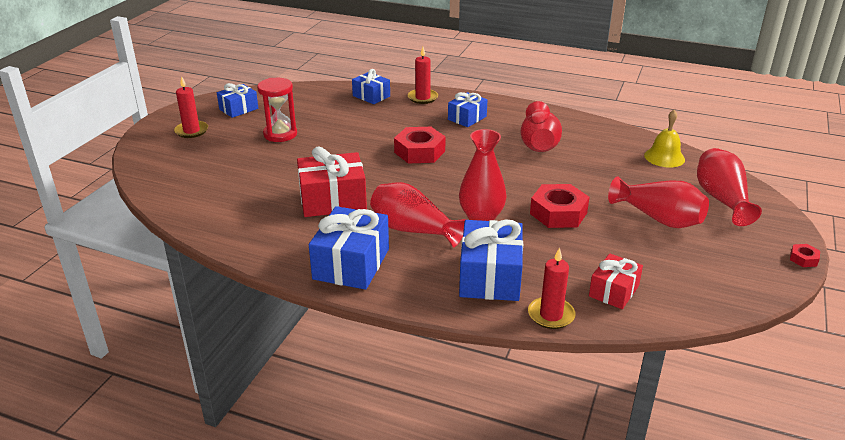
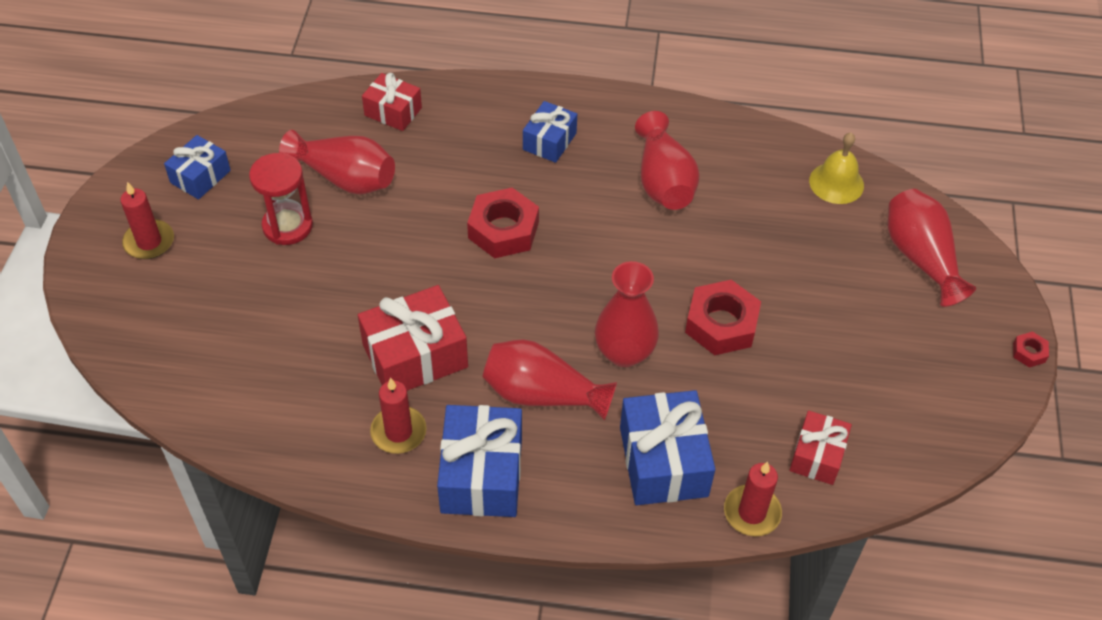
camera: 15 degrees left, 20 degrees up
(371, 96) = (393, 111): blue gift -> red gift
(422, 98) = (471, 103): red candle -> red candle (398, 432)
(658, 218) = (848, 310): red vase -> red vase (345, 178)

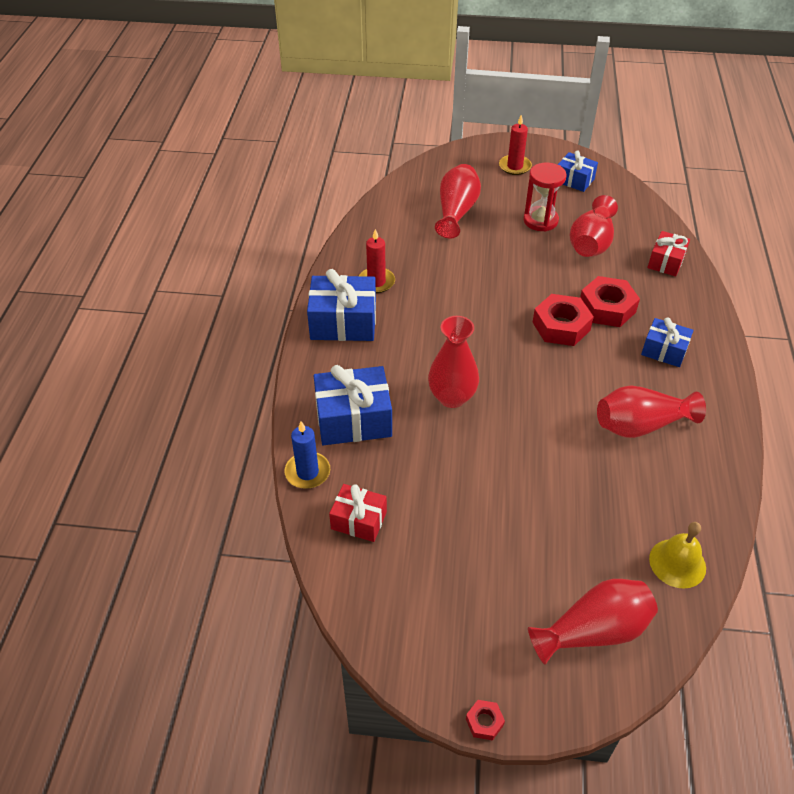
camera: 90 degrees right, 5 degrees down
(415, 356) = (438, 286): red gift -> none
(542, 394) = (410, 351): red vase -> red vase (456, 212)
(721, 324) = (487, 460): red nut -> red nut (607, 308)
(752, 512) = (307, 472): red candle -> blue candle

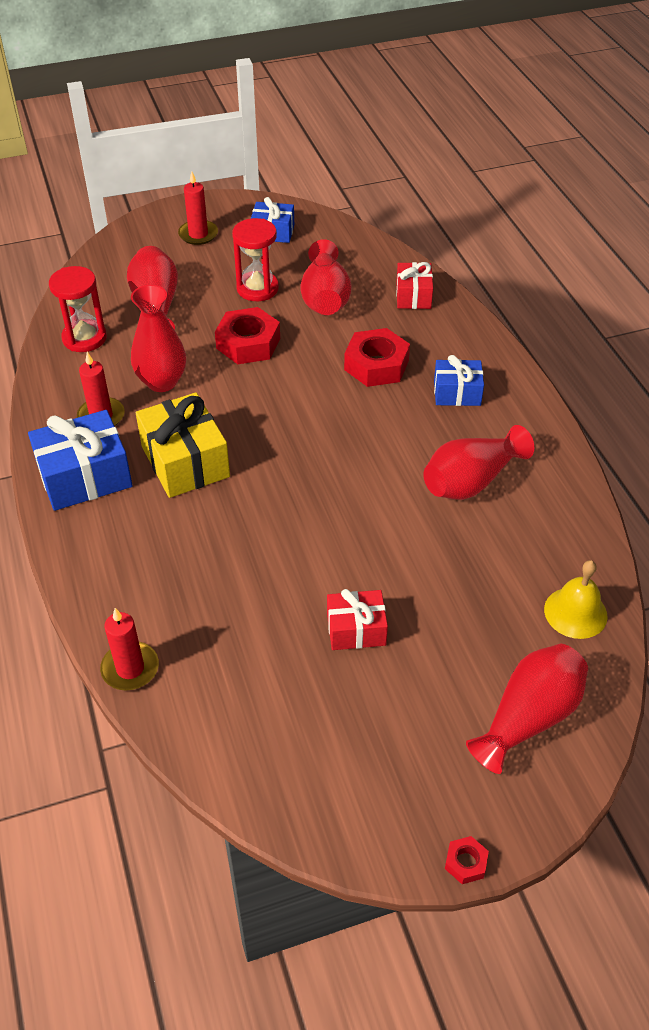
camera: 25 degrees left, 0 degrees up
(307, 472) = (130, 668): blue candle -> red candle
(353, 419) = (154, 586): blue gift -> none
(359, 520) = (219, 700): red gift -> red gift (356, 629)
(392, 221) = (84, 338): none -> red hourglass
(421, 335) = (185, 461): none -> yellow gift
(452, 397) = (256, 521): red vase -> red vase (162, 382)
(561, 326) = (337, 401): red nut -> red nut (248, 343)

